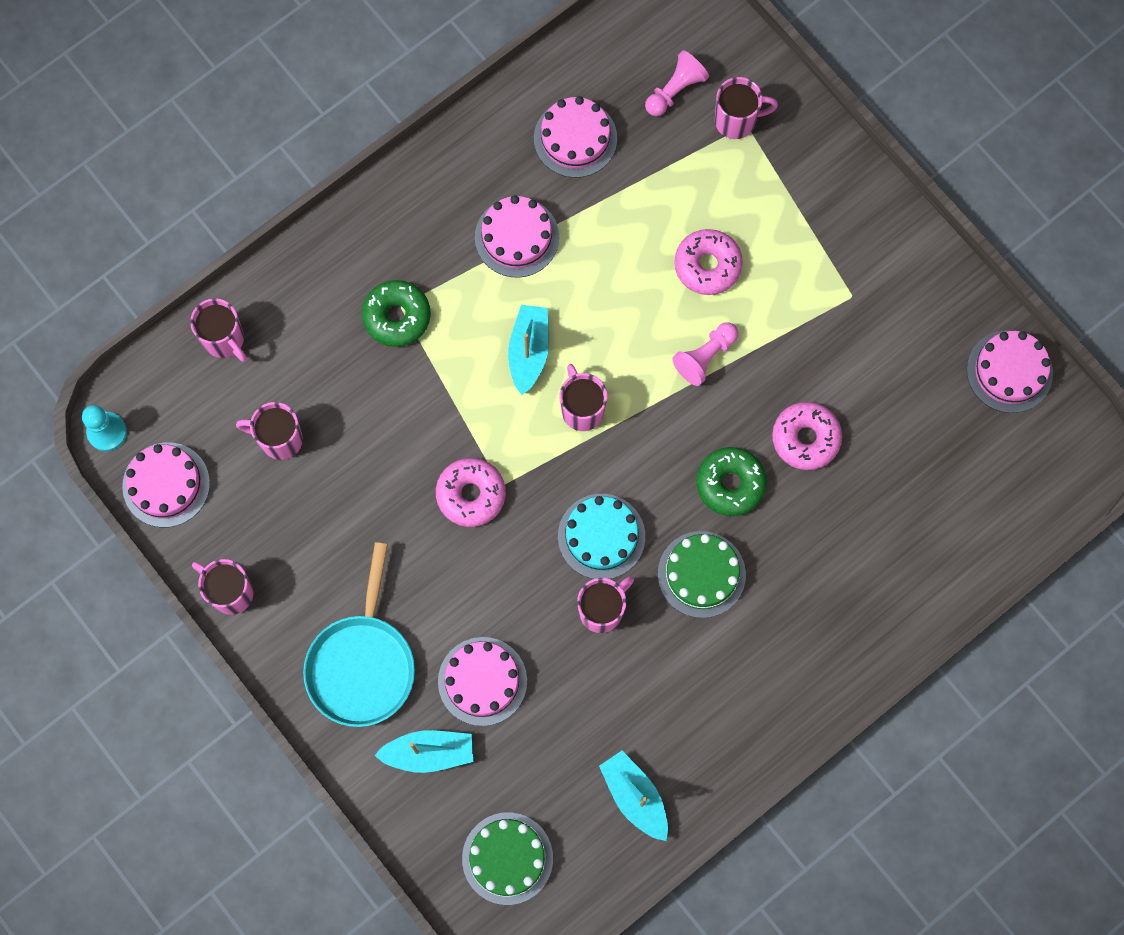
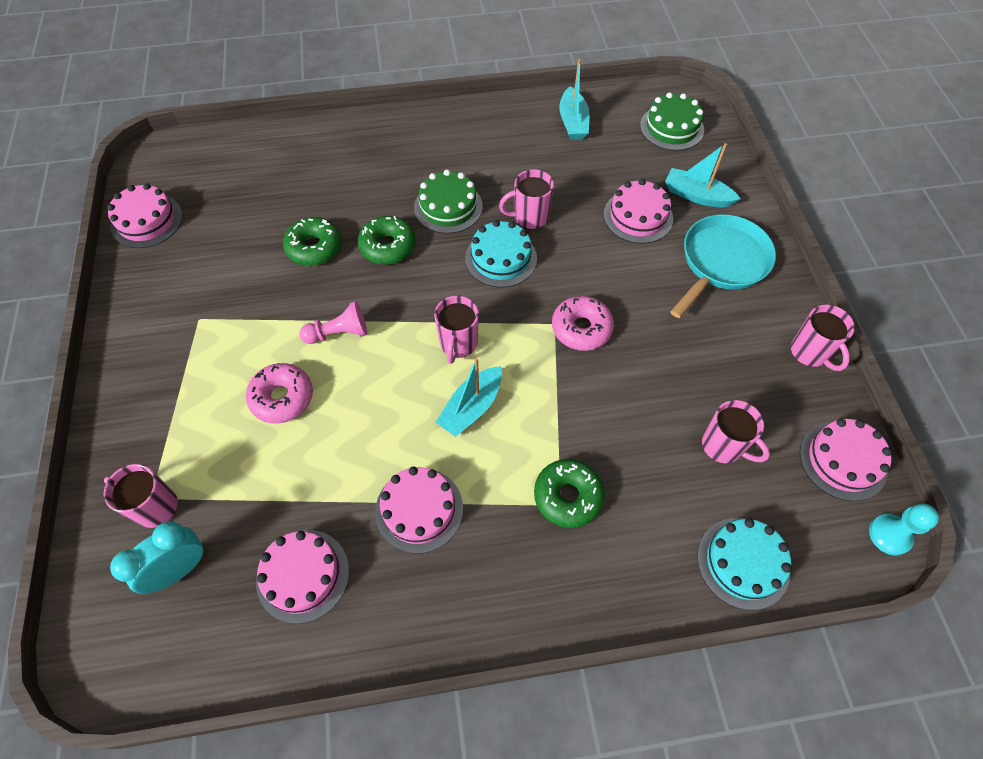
camera: 150 degrees left, 15 degrees down
(224, 340) = (743, 562): pink mug -> turquoise cake
(675, 90) = (179, 569): pink pawn -> turquoise clock
(805, 438) = (314, 248): pink donut -> green donut

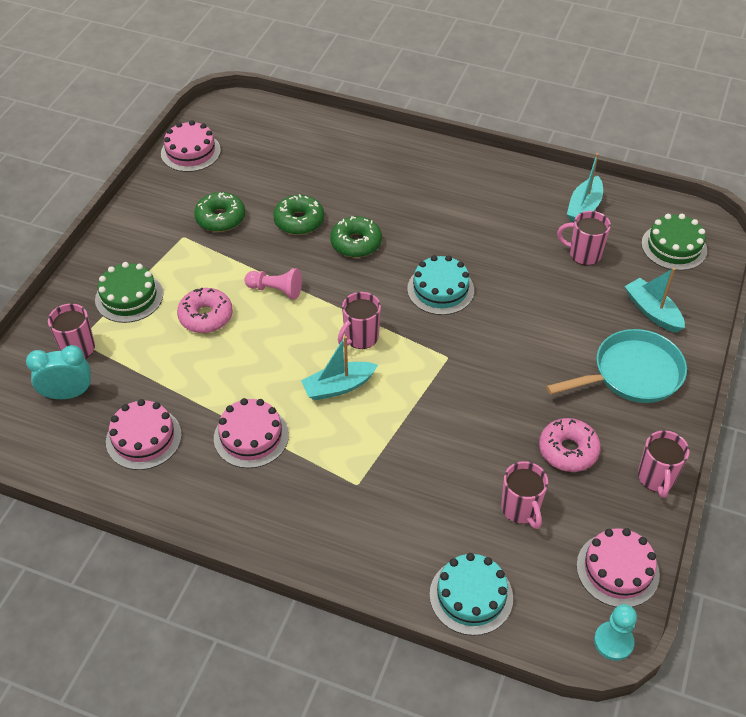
camera: 30 degrees right, 10 degrees down
(448, 207) = (425, 233): green cake -> green cake (129, 297)
(530, 217) = (488, 268): pink mug -> pink mug (583, 254)
(568, 496) = (367, 482): green donut -> green donut (220, 218)
(581, 328) = (468, 370): pink donut -> pink donut (568, 450)
(638, 216) = (584, 306): pink cake -> none

